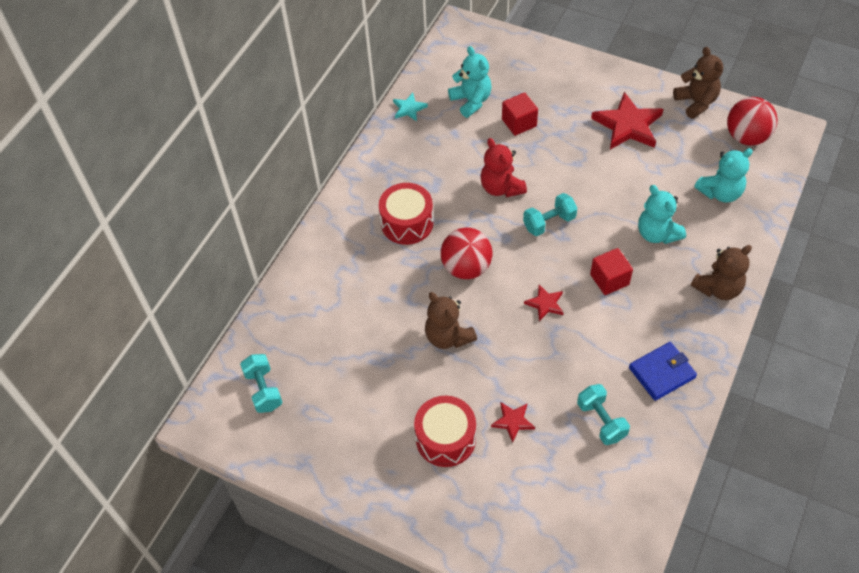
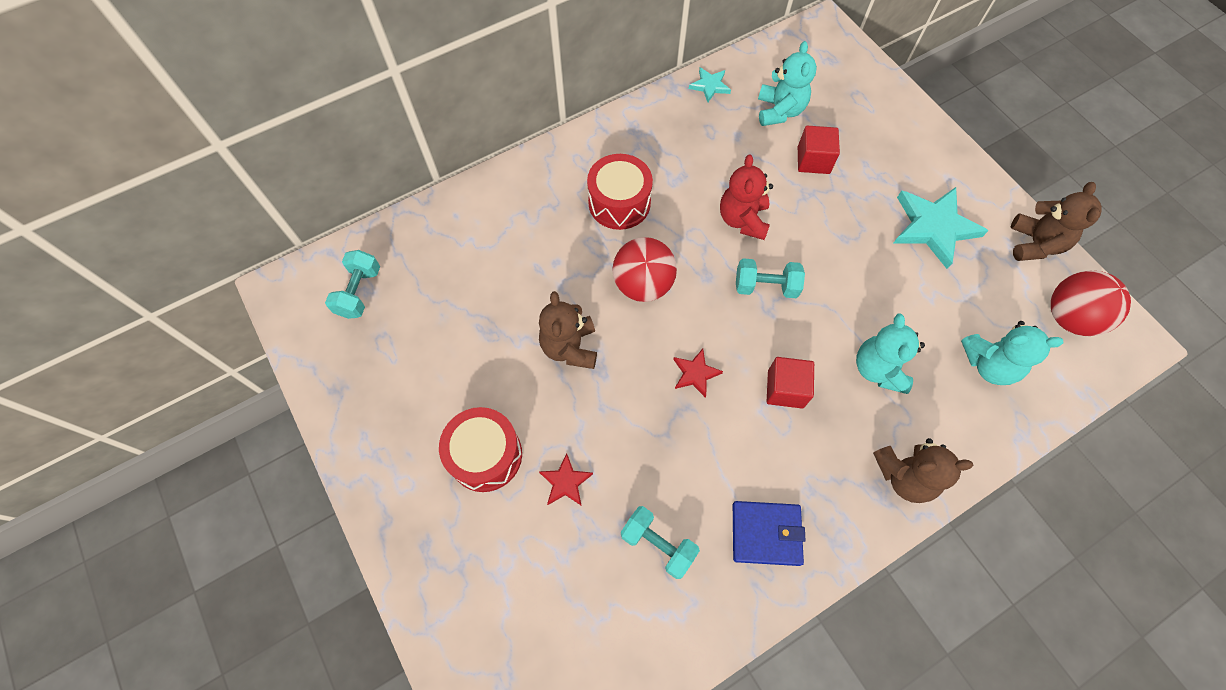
camera: 30 degrees right, 10 degrees up
(601, 421) = (658, 544): turquoise dumbbell -> turquoise dumbbell turned 60 degrees counterclockwise
(628, 125) = (933, 227): red star -> turquoise star

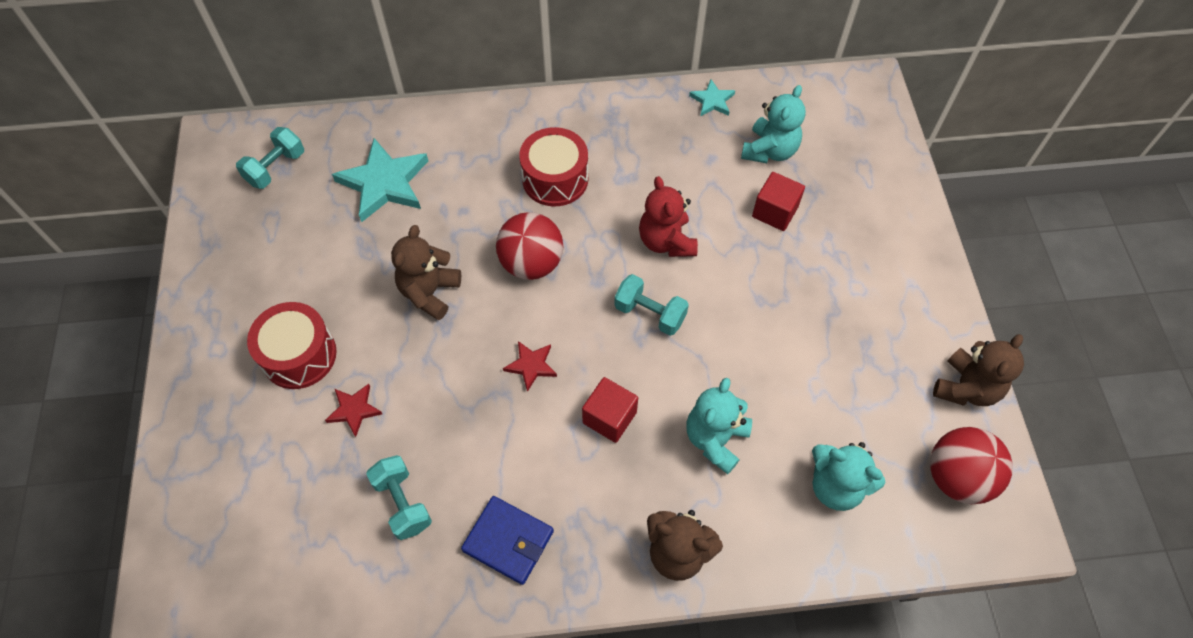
camera: 25 degrees right, 5 degrees down
(743, 219) = (666, 241): red teddy bear -> red teddy bear turned 45 degrees counterclockwise
(933, 227) = (863, 327): turquoise star -> turquoise star (384, 183)

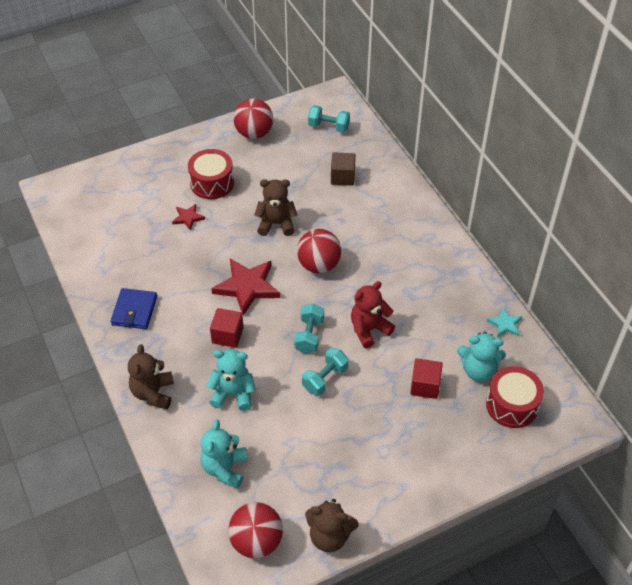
camera: 70 degrees right, 10 degrees down
(227, 266) = (254, 133): none -> red ball
(384, 183) = (342, 177): turquoise star -> brown cube
(403, 503) = (141, 257): turquoise dumbbell -> turquoise dumbbell (325, 379)
(531, 366) = (247, 287): red star -> red star, size x1.96
(555, 179) = (389, 257): red drum -> red drum (512, 405)

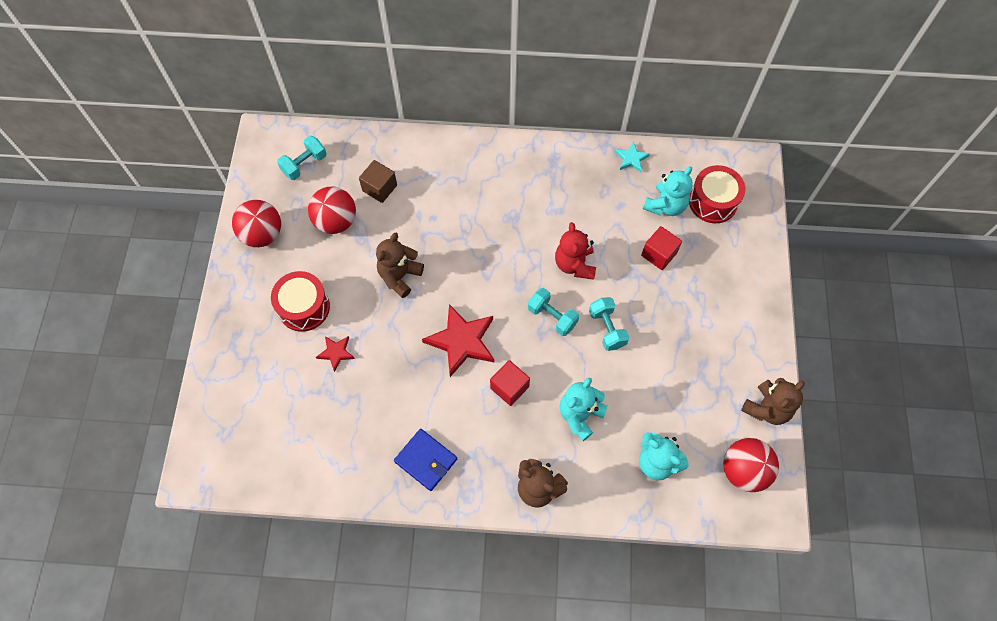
camera: 60 degrees left, 15 degrees up
(319, 265) = (475, 266): red ball -> red ball (336, 221)

